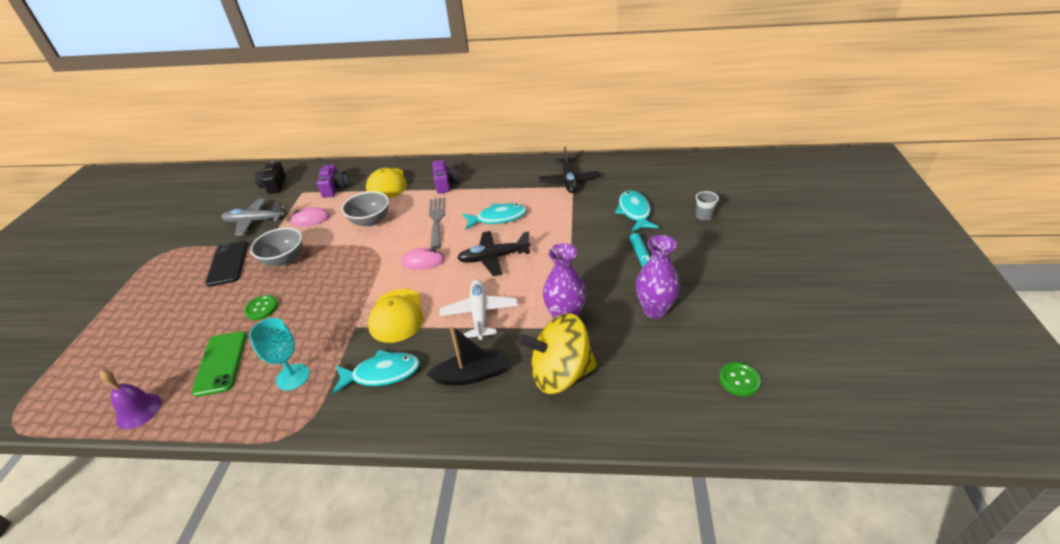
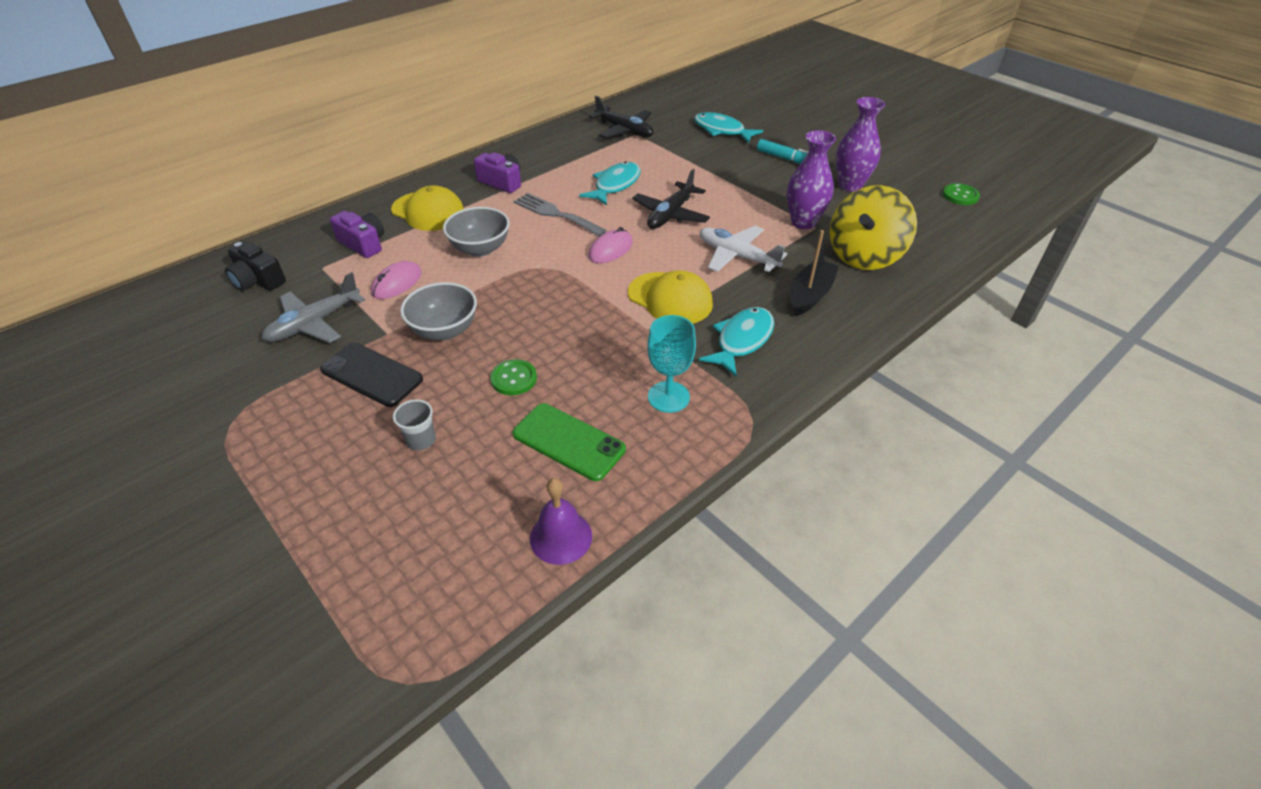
camera: 50 degrees left, 5 degrees up
(704, 216) = (776, 112): grey cup -> grey cup (421, 440)

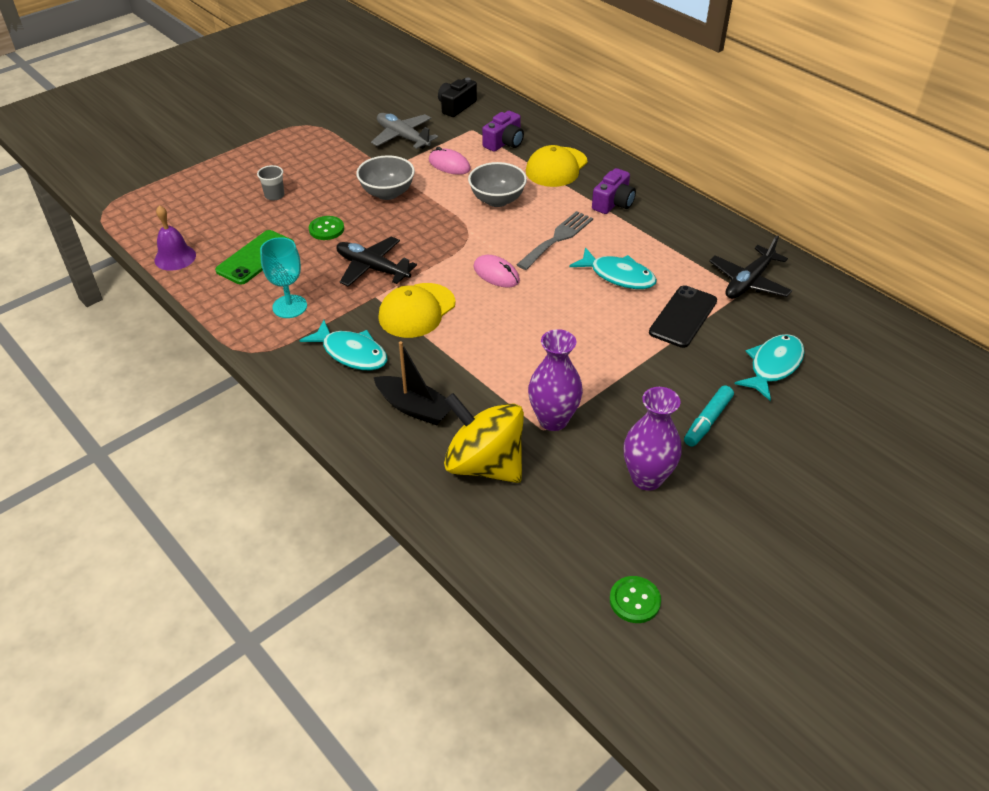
camera: 90 degrees right, 0 degrees up
(371, 375) = (343, 168): black phone -> black phone (683, 317)
(670, 214) = (562, 314): black plane -> black plane (372, 268)
(737, 256) = (484, 359): white plane -> none

